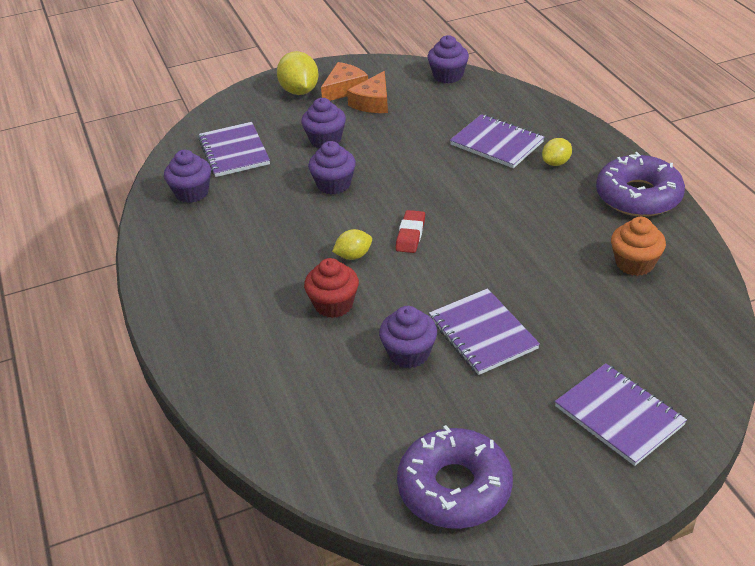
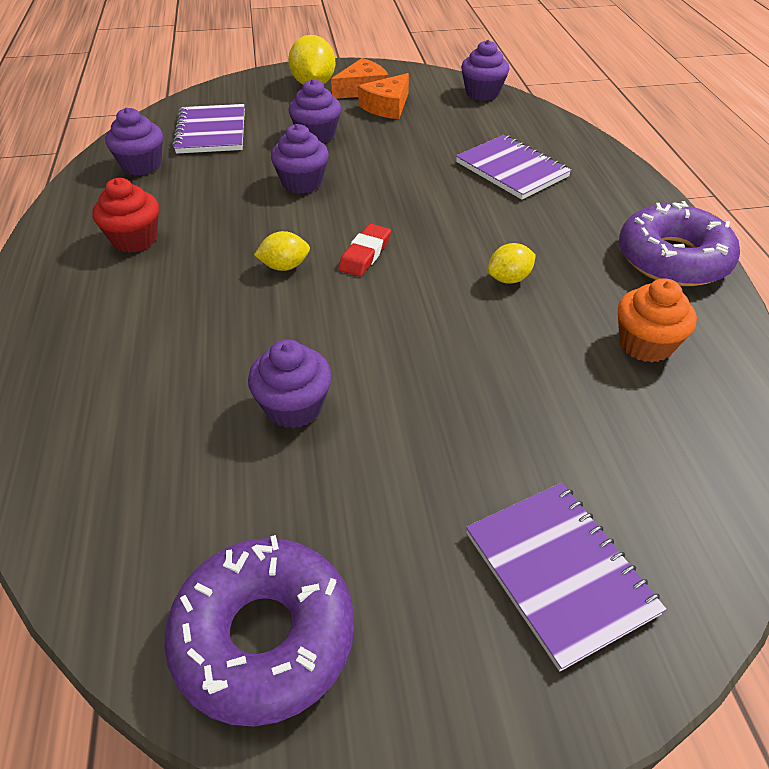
camera: 10 degrees right, 5 degrees up
(333, 305) = (230, 322): red cupcake -> red cupcake (135, 239)
(482, 333) = (403, 399): purple notebook -> none
(556, 163) = (577, 202): yellow lemon -> yellow lemon (509, 279)

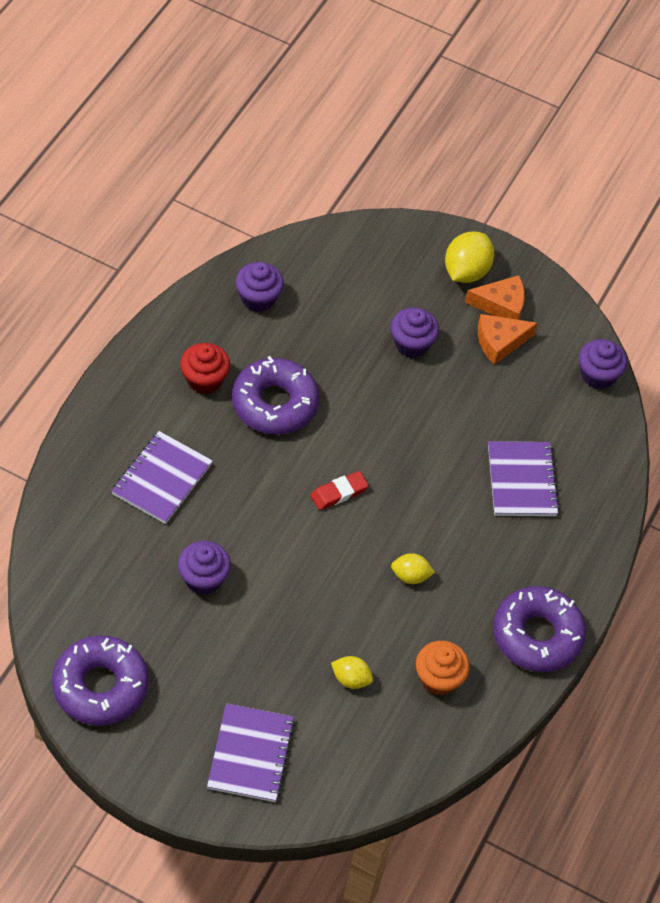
camera: 30 degrees right, 10 degrees up
(211, 132) = (336, 287): purple notebook -> purple notebook (162, 479)
(229, 223) = (274, 403): none -> purple donut
(284, 266) = (279, 469): yellow lemon -> yellow lemon (351, 679)
(302, 183) = (356, 393): purple cupcake -> none

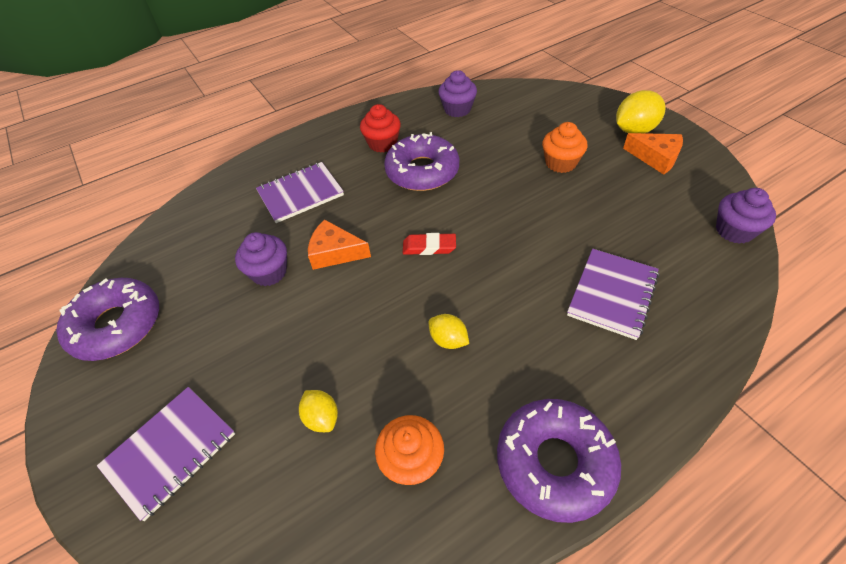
camera: 40 degrees right, 5 degrees down
(411, 343) = (560, 163): purple cupcake -> orange cupcake
(500, 342) = (642, 181): orange cheese -> orange cheese (335, 252)

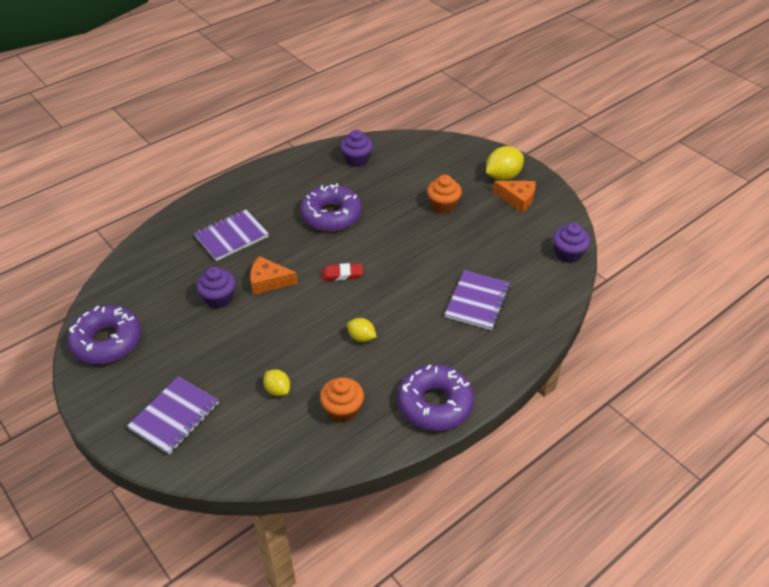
camera: 10 degrees left, 5 degrees down
(382, 144) = (295, 192): red cupcake -> none

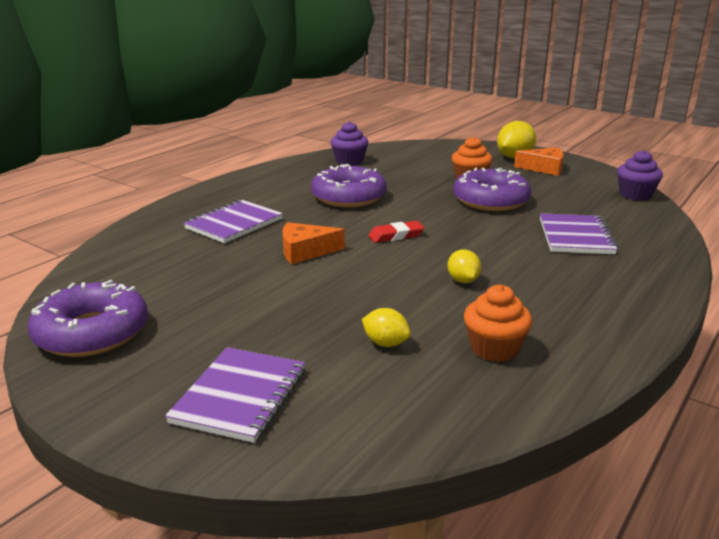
camera: 15 degrees left, 20 degrees down
(219, 298) = (245, 272): purple cupcake -> none
(361, 337) = (463, 281): yellow lemon -> yellow lemon turned 60 degrees clockwise
(435, 404) = (612, 324): purple donut -> purple donut (490, 200)

